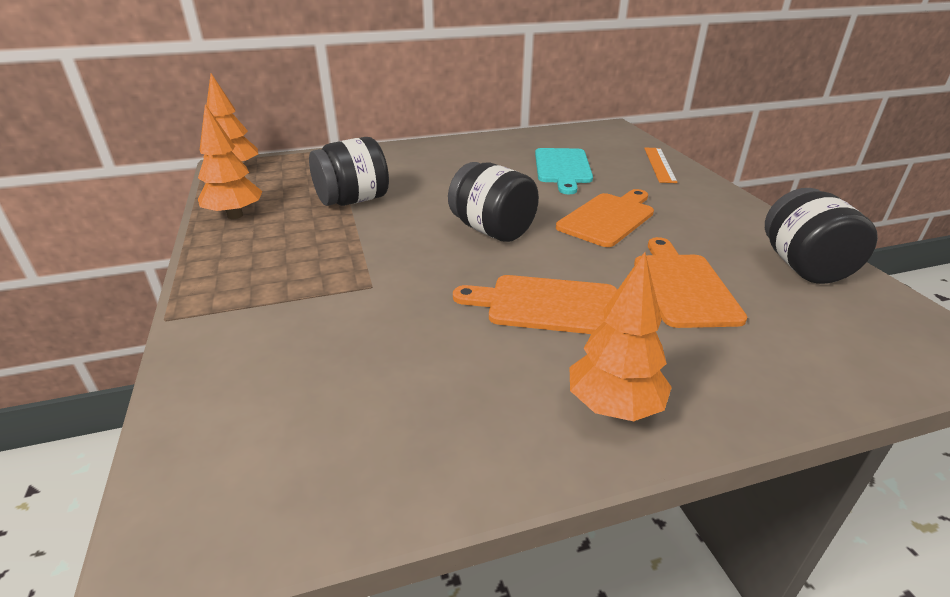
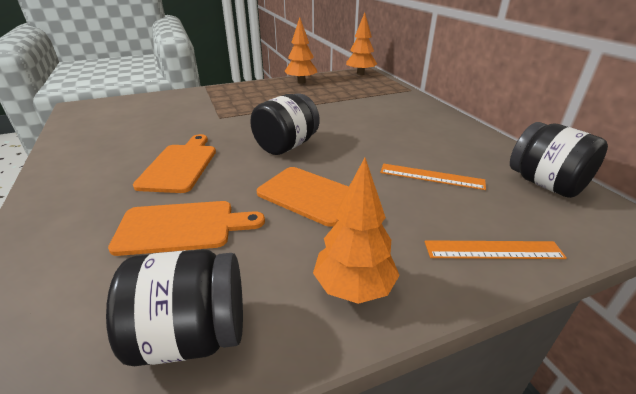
camera: 85 degrees right, 0 degrees up
(353, 200) = (327, 103): black jar -> black jar (545, 184)
(562, 168) = (431, 176): turquoise cutting board -> orange ruler
(613, 406) = (70, 184): orange tree -> orange tree (354, 287)

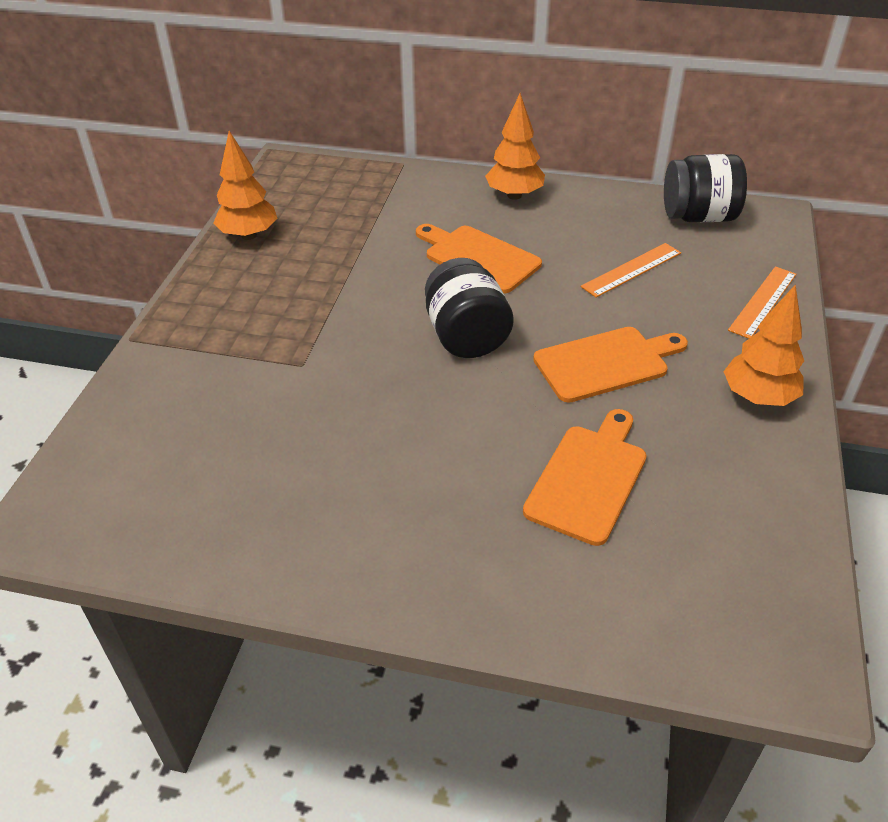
camera: 55 degrees left, 10 degrees up
(180, 165) = (433, 446): orange cutting board -> orange cutting board (478, 258)
(192, 335) = (756, 509): black jar -> none
(360, 74) = (288, 170): orange tree -> orange tree (514, 195)

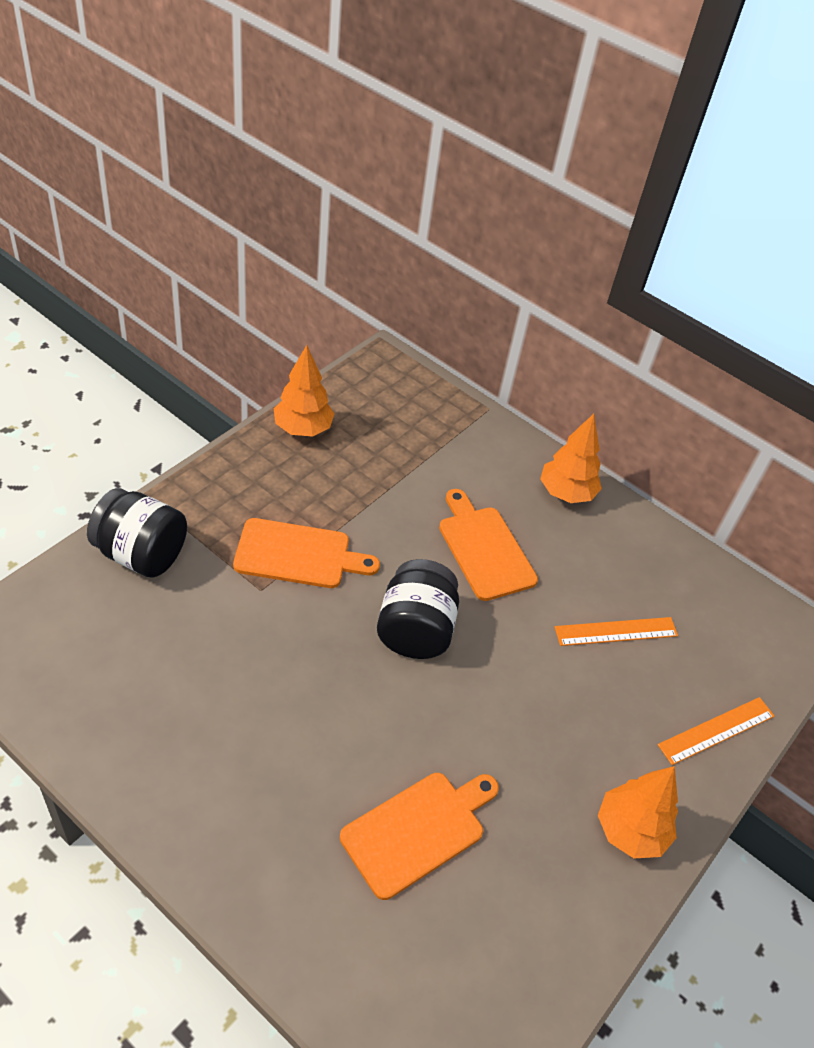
camera: 20 degrees right, 5 degrees up
(605, 363) = (518, 721): orange cutting board -> orange cutting board (298, 554)
(698, 216) = (727, 602): black jar -> black jar (141, 554)

